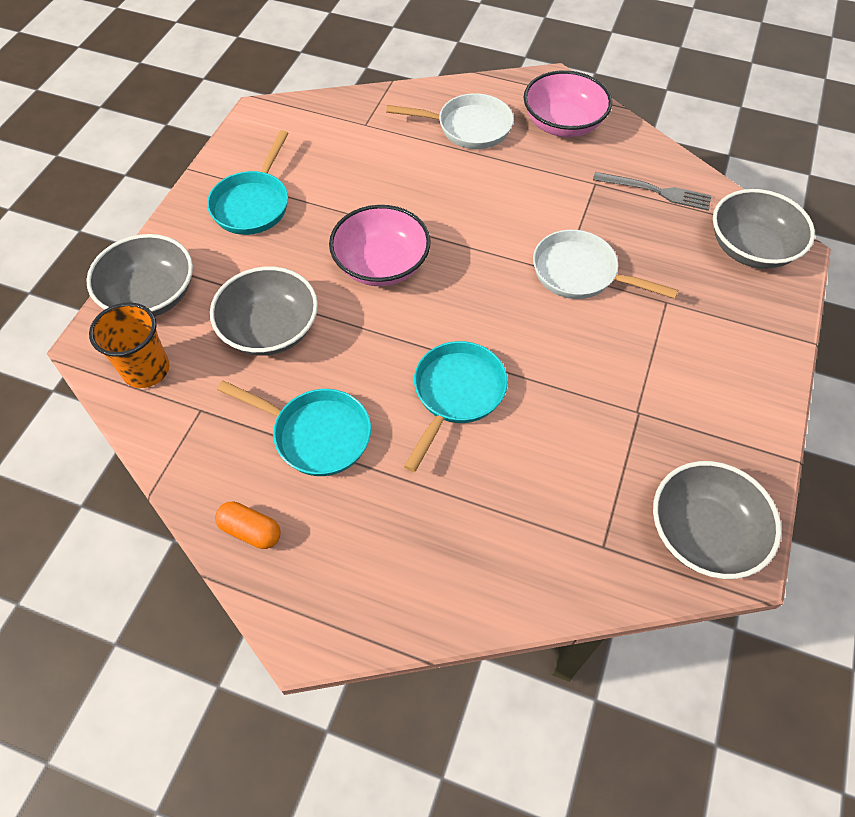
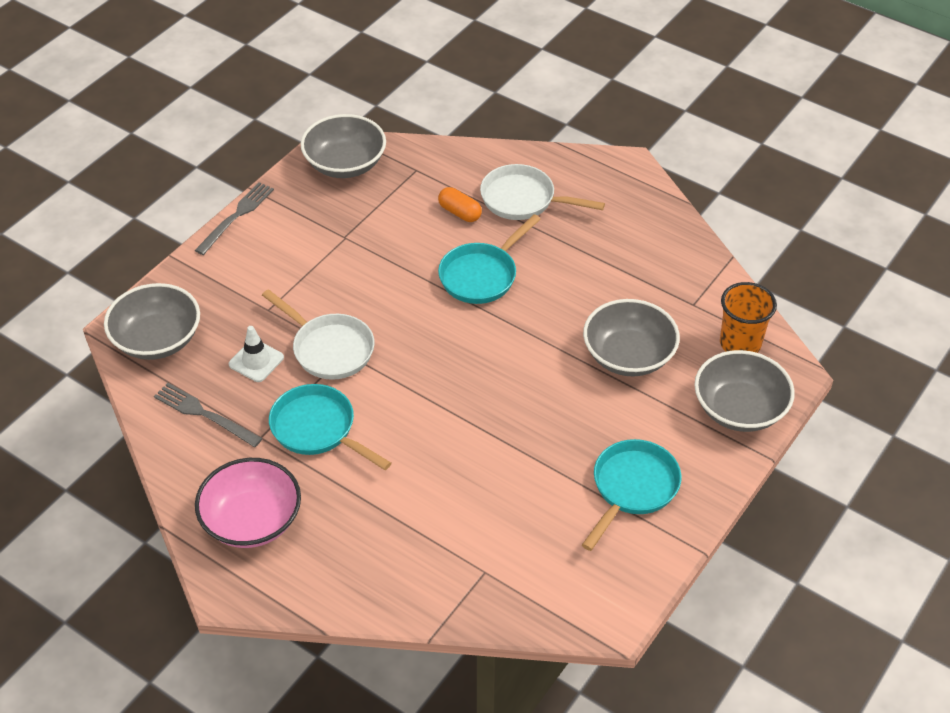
camera: 165 degrees left, 10 degrees down
(250, 530) = (658, 222): orange capsule -> orange capsule (460, 212)
(316, 434) = (601, 269): turquoise pan -> turquoise pan (318, 429)
(381, 265) = (513, 394): pink bowl -> none
(469, 127) = (363, 539): white pan -> white pan (523, 199)
(642, 247) = (256, 361): none -> white traffic cone
(781, 412) = (236, 216): none -> grey fork

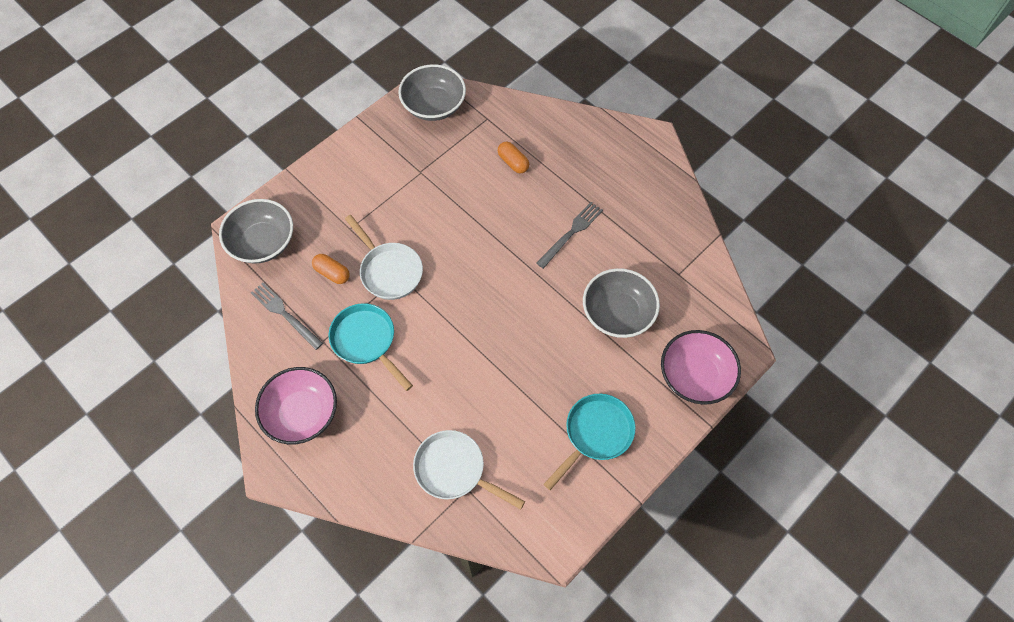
camera: 10 degrees right, 15 degrees up
(236, 216) = (342, 141): grey fork -> grey fork (571, 233)
(256, 361) = (332, 273): white traffic cone -> orange capsule
(481, 275) = (518, 222): turquoise pan -> none
(523, 199) = (564, 158): white pan -> white pan (454, 470)
(739, 409) = (695, 376): grey bowl -> pink bowl
(740, 343) = (708, 316): orange cup -> none

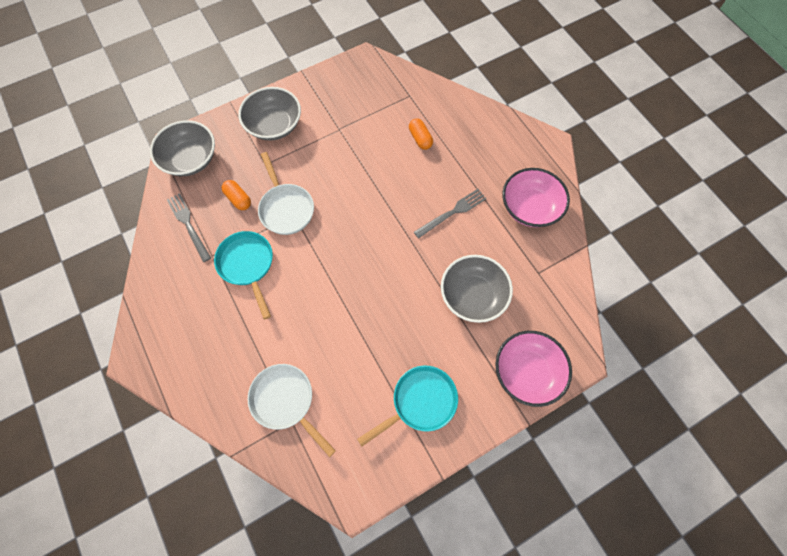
camera: 15 degrees right, 5 degrees up
(302, 413) = (174, 315): pink bowl -> pink bowl (530, 207)
(434, 105) = (368, 75): grey bowl -> grey bowl (274, 125)

